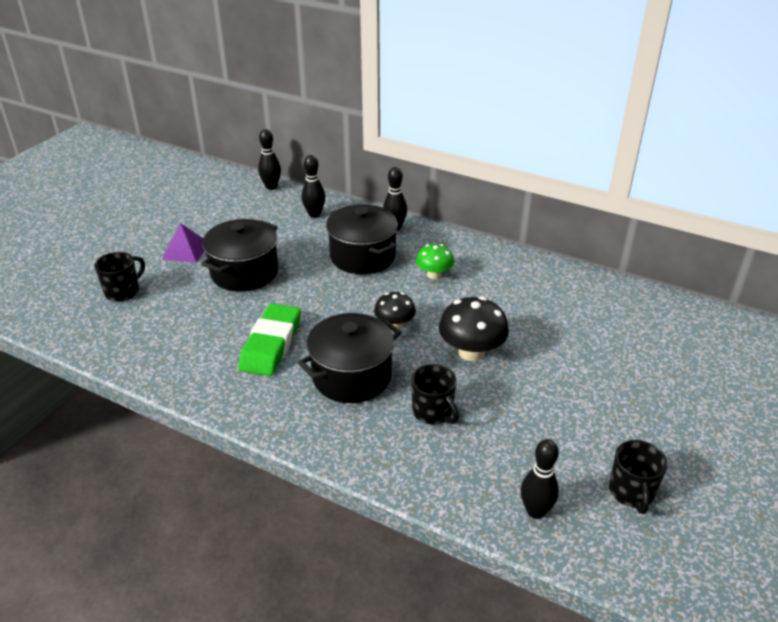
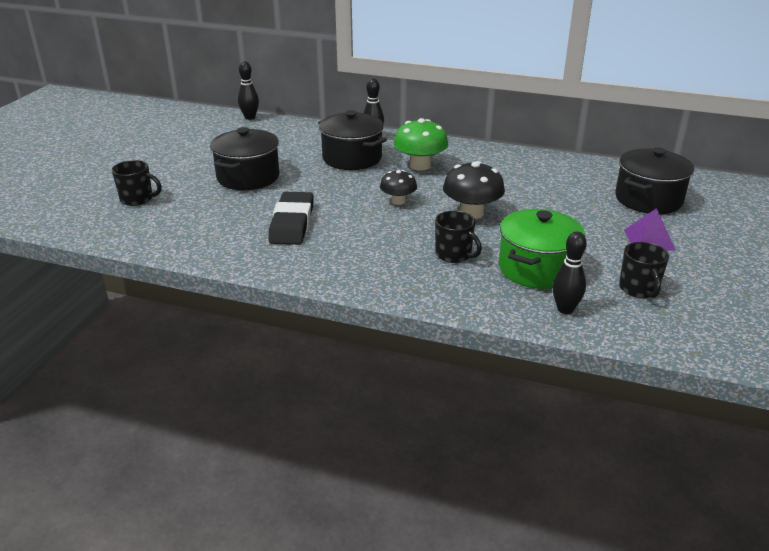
camera: 10 degrees left, 5 degrees down
(123, 291) = (137, 199): black mug -> black mug turned 75 degrees clockwise
(185, 250) = (186, 166): purple pyramid -> purple pyramid (649, 240)
(271, 344) = (292, 223): green eraser -> black eraser
(314, 214) = (297, 133): black bowling pin -> none
(351, 376) = (373, 238): black pot -> black pot (648, 199)
(434, 275) = (420, 165): green mushroom -> green mushroom, size x1.59
(521, 445) = (537, 269): none -> green pot

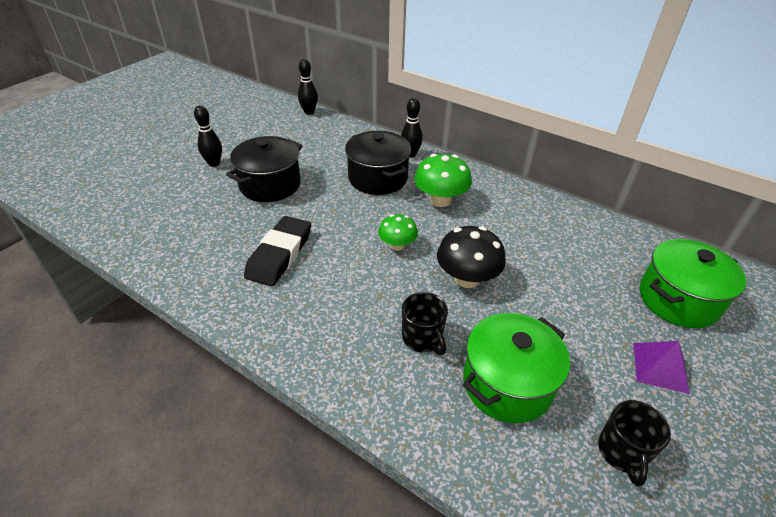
camera: 15 degrees right, 10 degrees up
(137, 199) = (160, 194): black mug -> none
(398, 201) = (397, 245): black mushroom -> green mushroom
(565, 309) = (517, 464): black bowling pin -> black bowling pin (214, 163)
(648, 199) = (678, 300): black pot -> green pot

